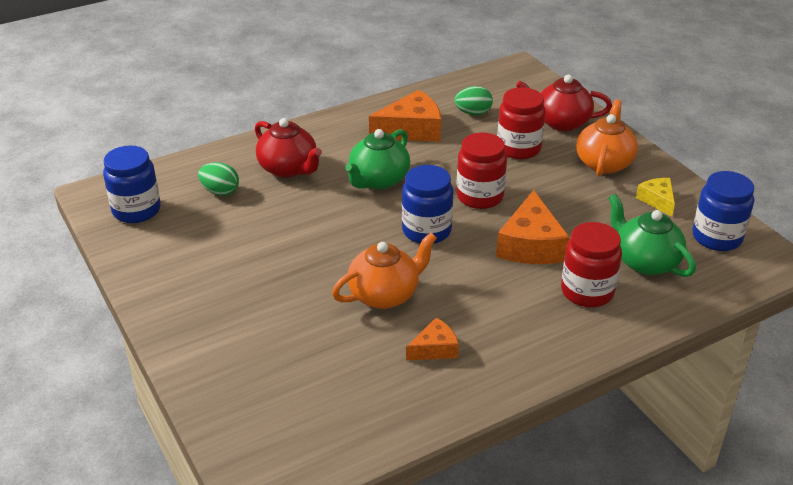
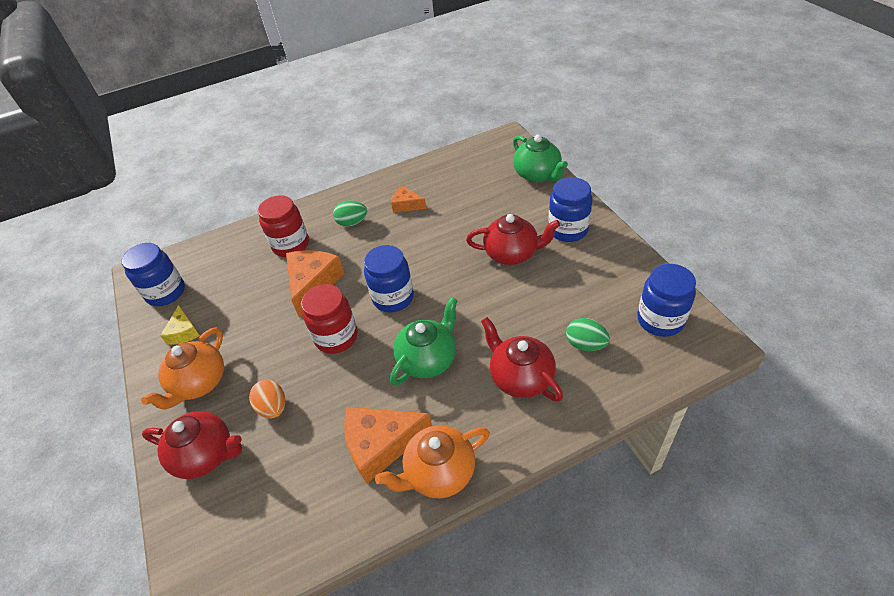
camera: 170 degrees left, 10 degrees up
(201, 305) = (568, 230): none -> blue jar
(281, 276) = (512, 253): none -> red teapot
(385, 294) = (434, 240): orange teapot -> orange teapot (439, 472)
(435, 348) = (406, 205): orange cheese -> orange cheese turned 45 degrees clockwise
(473, 113) = (300, 478): green egg -> green egg (352, 223)
(518, 148) = (273, 407): red jar -> orange egg
(645, 262) = (235, 270): green teapot -> green teapot (537, 174)

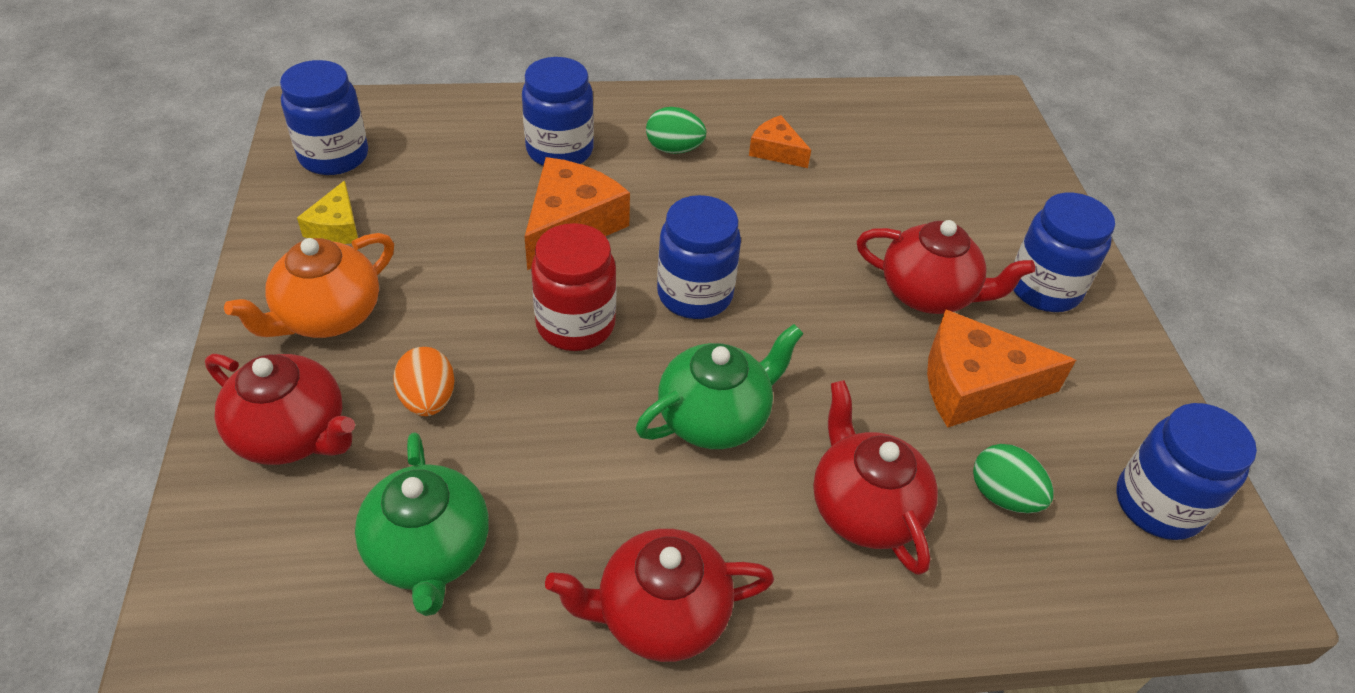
camera: 10 degrees right, 0 degrees up
(291, 245) = (560, 150): red jar -> blue jar
(381, 444) = (580, 529): orange cheese -> orange cheese (974, 385)
(439, 472) = (660, 615): orange teapot -> red teapot
(537, 174) = (1024, 177): green teapot -> green teapot (429, 552)

